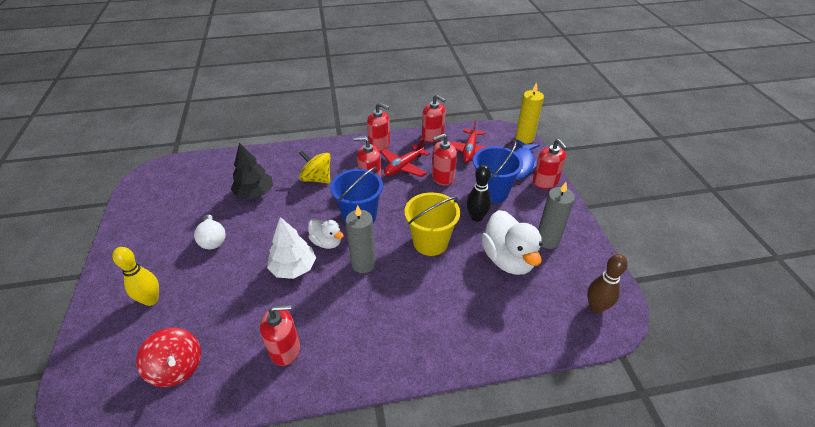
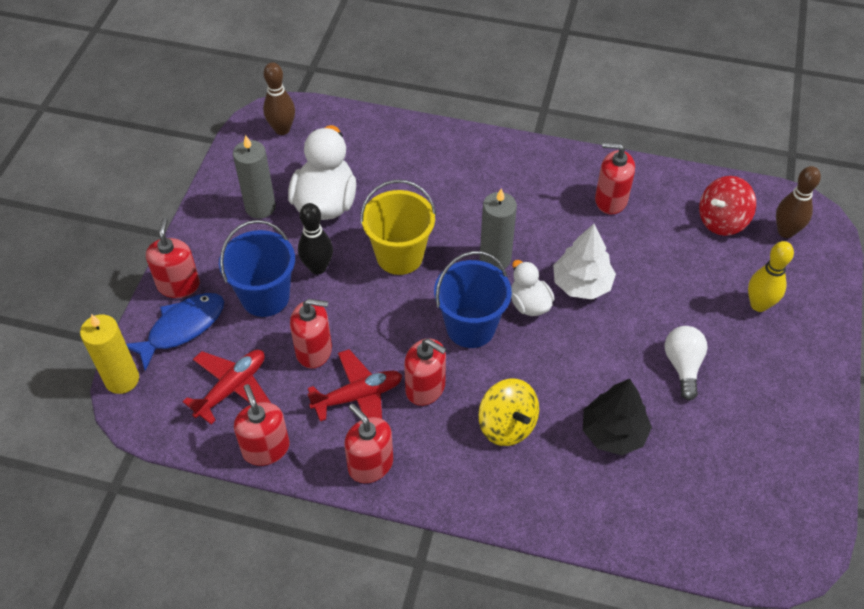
camera: 155 degrees left, 10 degrees up
(113, 379) = (785, 231): none -> brown bowling pin
(177, 367) = (722, 220): red spinning top -> red spinning top turned 105 degrees counterclockwise

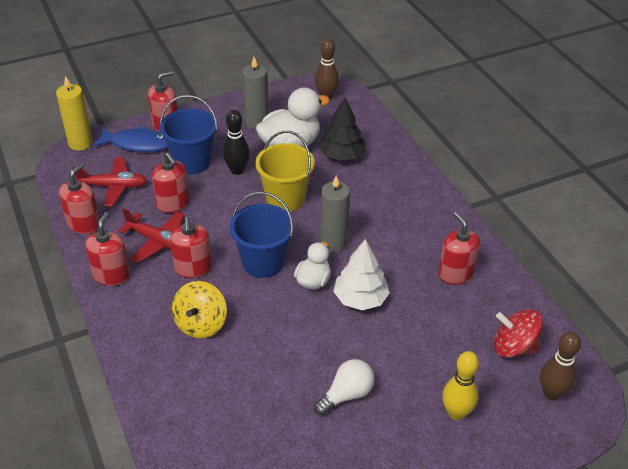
camera: 50 degrees right, 10 degrees down
(613, 432) = (247, 384): black tree -> black tree (341, 155)

